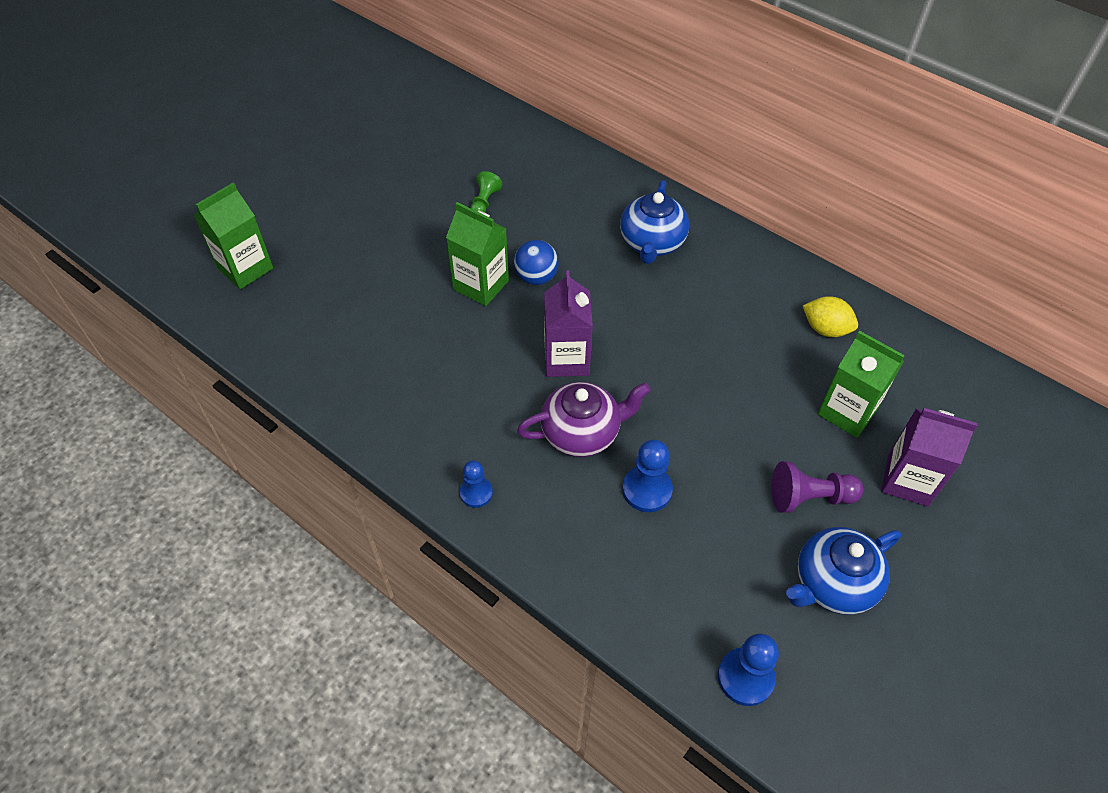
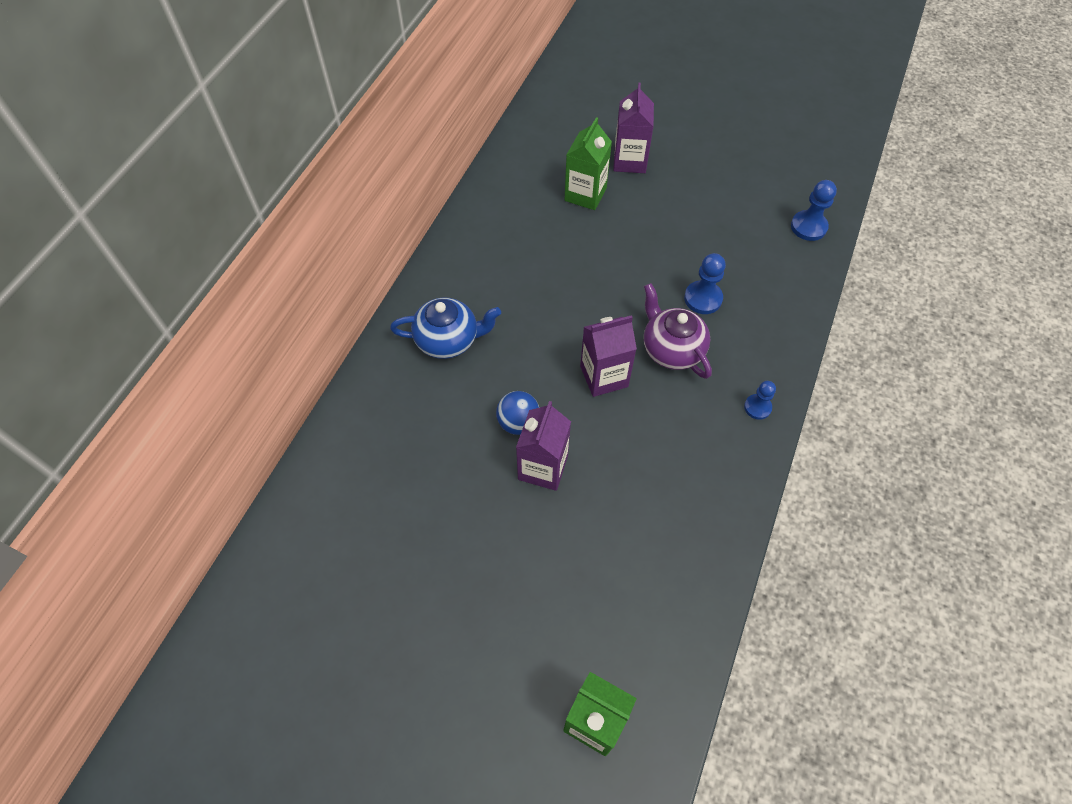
camera: 105 degrees left, 5 degrees up
(481, 285) = (543, 467): green carton -> purple carton
(484, 202) = (427, 498): green pawn -> none
(809, 497) = (666, 208): purple pawn -> none
(825, 329) = (511, 212): yellow lemon -> none
(833, 583) = (724, 192): blue teapot -> none

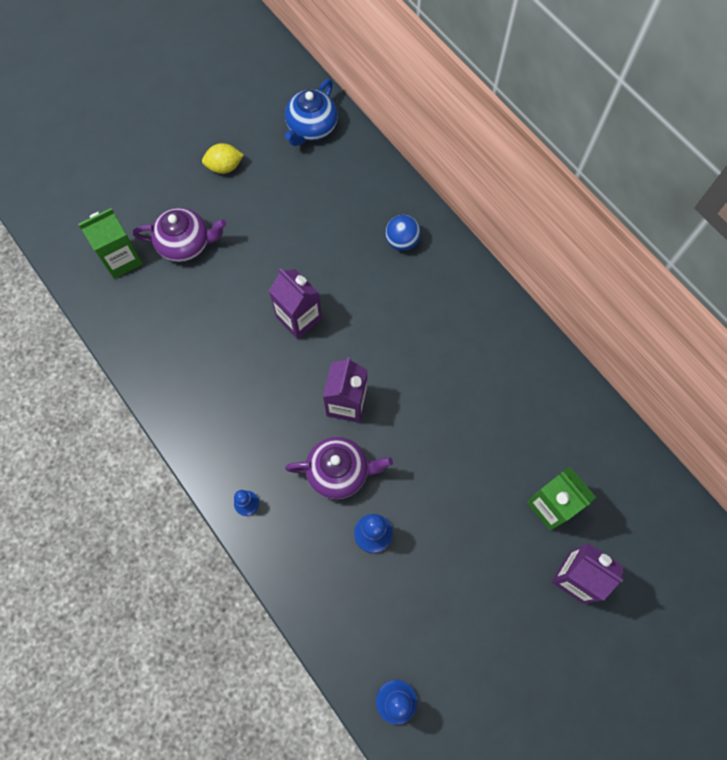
camera: 120 degrees right, 10 degrees up
(388, 676) = (224, 167): none -> yellow lemon
(448, 340) = (448, 308): blue teapot -> blue teapot (311, 128)
(518, 423) = (344, 320): blue ball -> blue ball (402, 241)
(527, 651) = (185, 244): none -> purple teapot

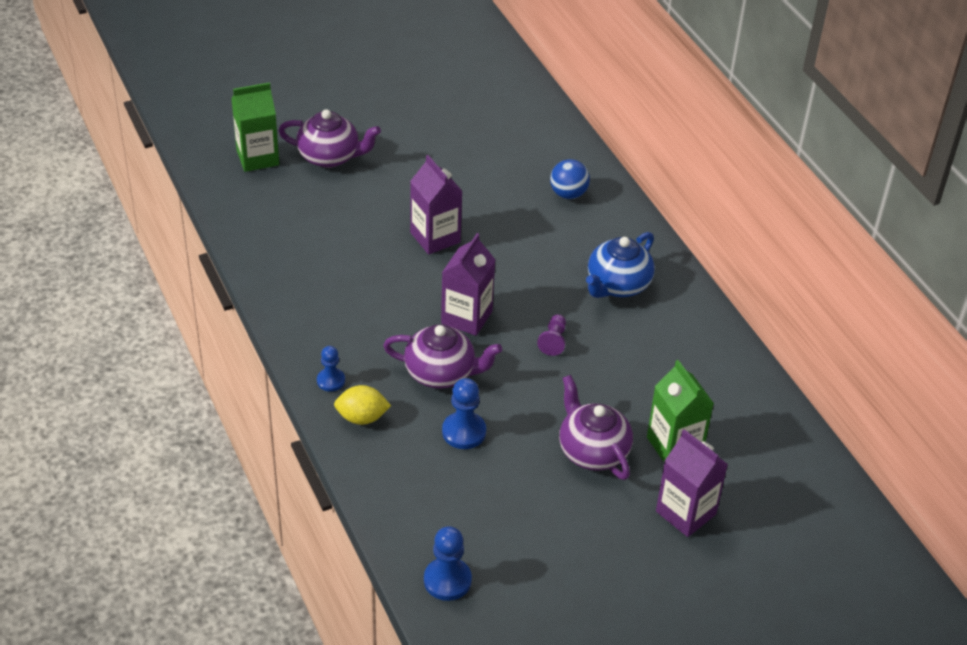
camera: 10 degrees right, 25 degrees down
(224, 167) = (391, 102): yellow lemon -> yellow lemon (362, 417)
(311, 128) = (495, 85): blue teapot -> blue teapot (617, 285)
(426, 413) = (553, 341): none -> purple pawn
(485, 528) = (592, 451): none -> purple teapot

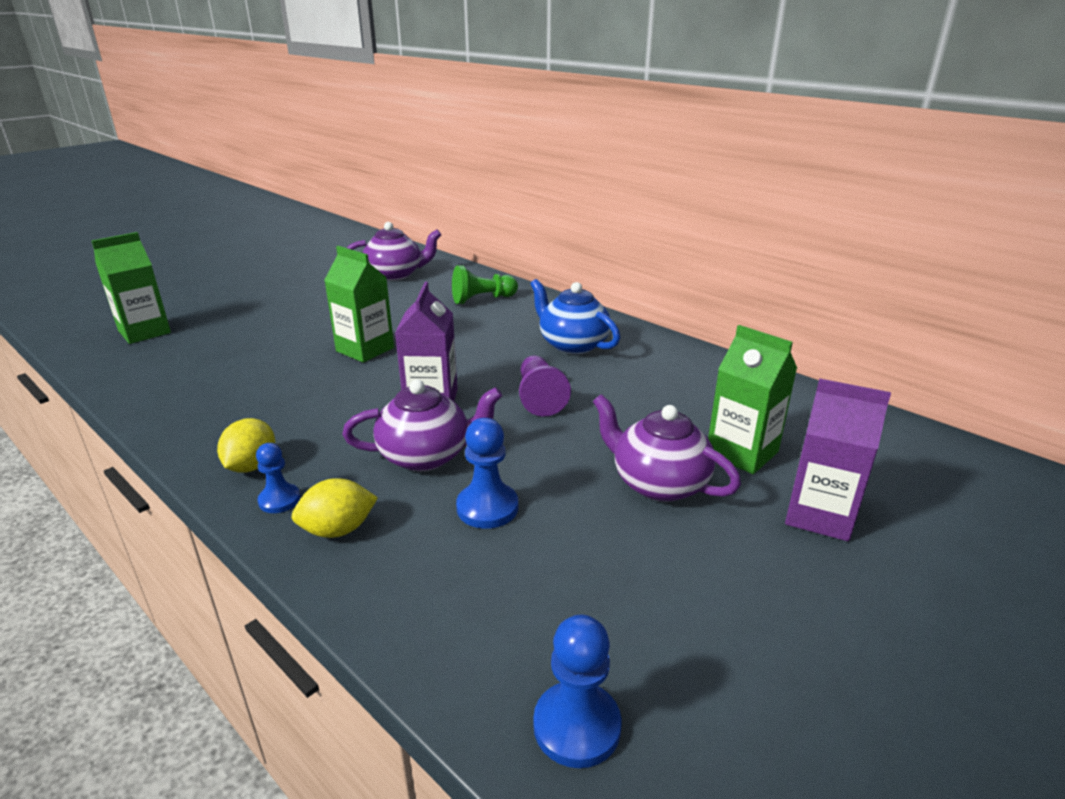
camera: 20 degrees left, 15 degrees down
(318, 344) = (251, 466): none -> yellow lemon
(330, 157) = (228, 318): purple teapot -> purple teapot (395, 275)
(435, 237) = (365, 349): purple carton -> green carton
(553, 341) = (539, 397): purple pawn -> purple pawn, size x1.52
(568, 194) = (482, 299): blue ball -> green pawn
(617, 285) = (572, 344): blue teapot -> blue teapot turned 120 degrees clockwise

